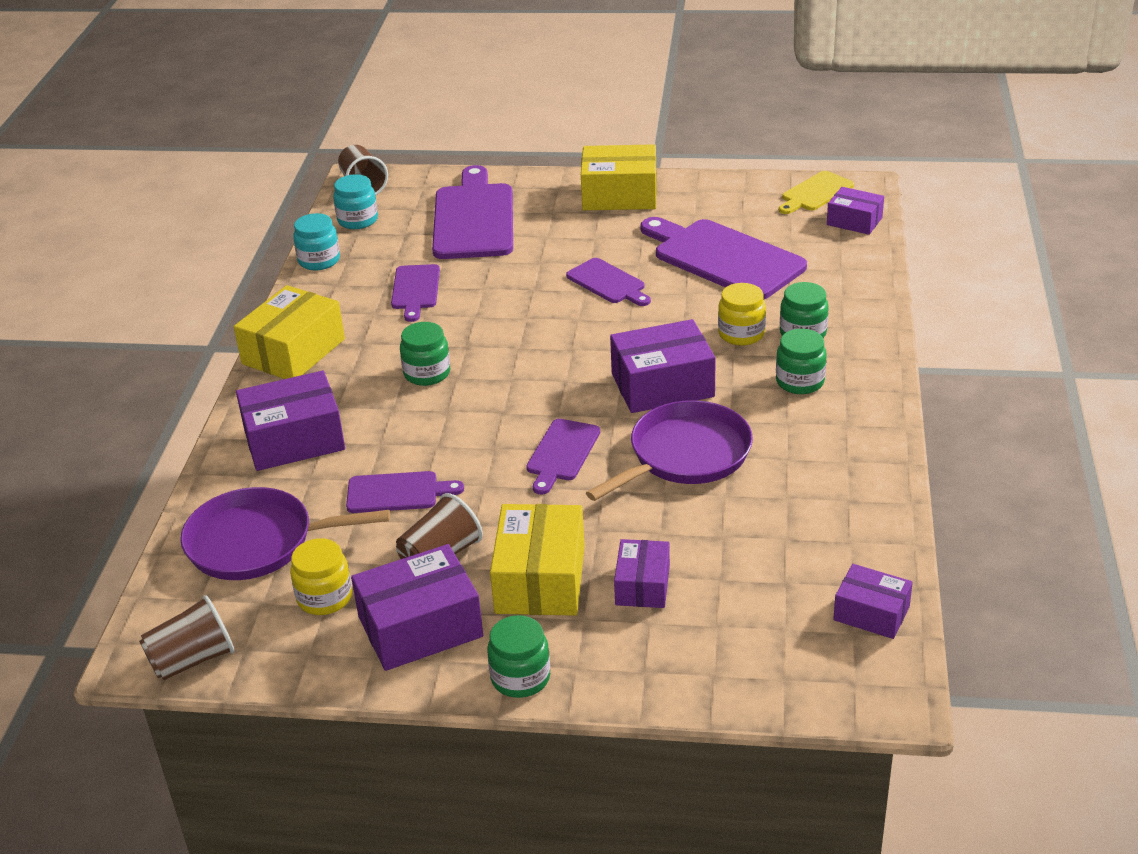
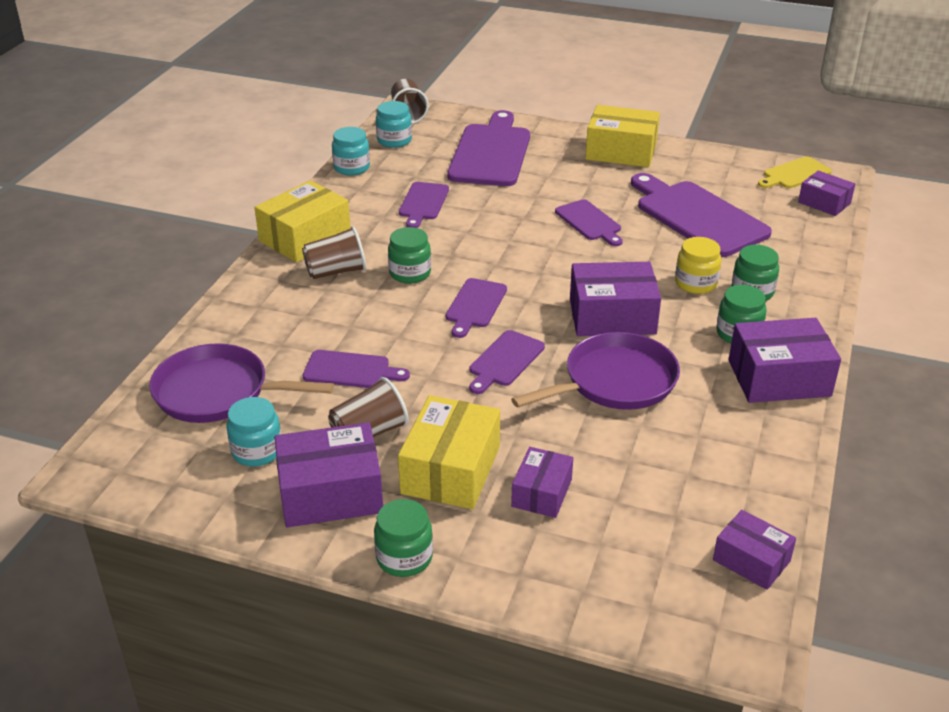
camera: 10 degrees right, 0 degrees up
(192, 659) = (125, 485): brown cup -> brown cup (336, 271)
(294, 439) = (279, 310): purple box -> purple box (779, 378)
(324, 597) = (257, 451): yellow jar -> turquoise jar
(511, 398) = (475, 306): none -> purple cutting board

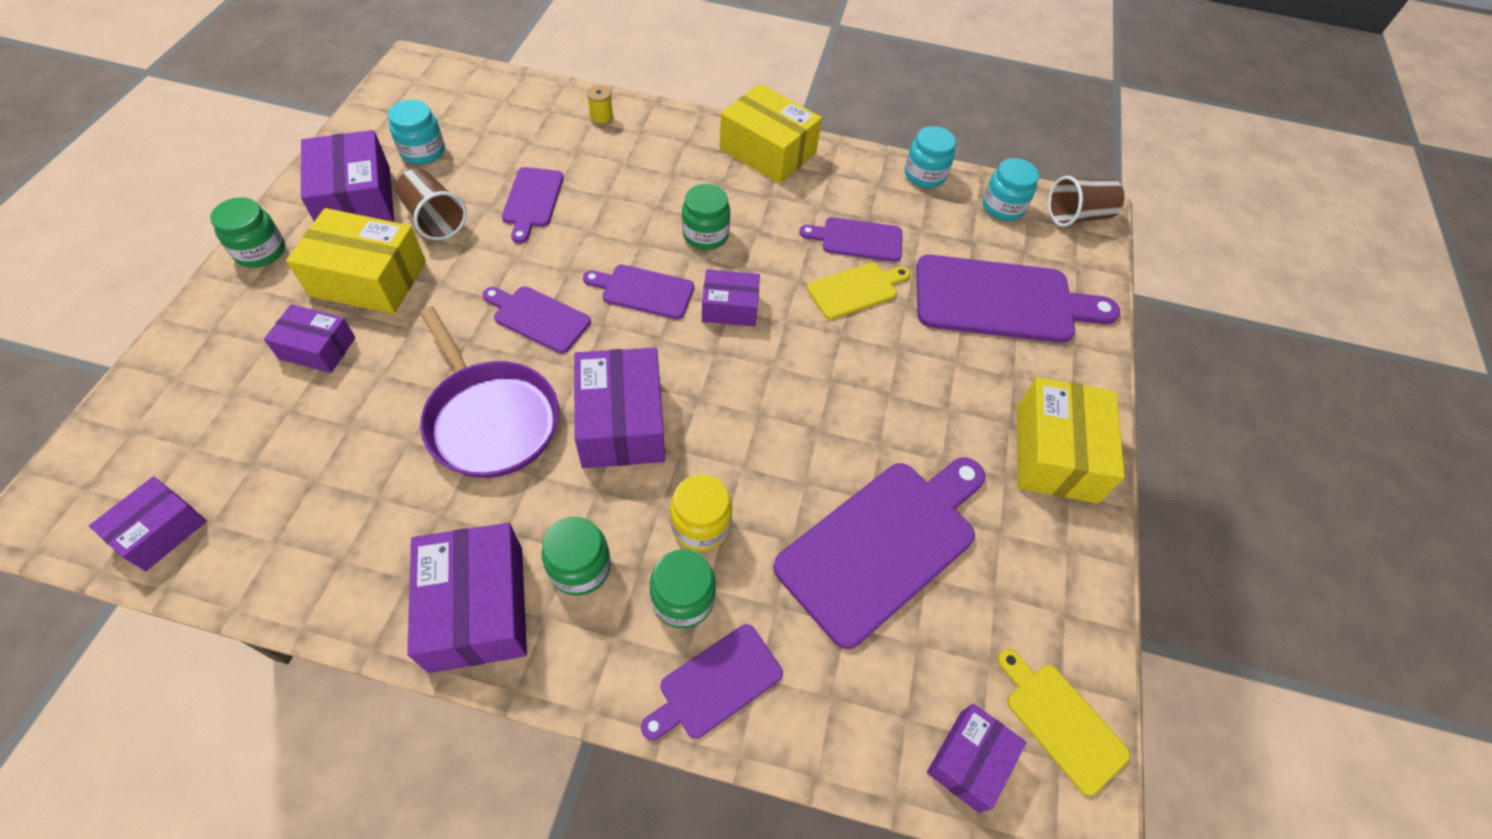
camera: 80 degrees right, 20 degrees up
(217, 392) = (508, 120): purple pan -> none
(231, 330) = (601, 118): none -> yellow spool
(336, 271) = (705, 178): brown cup -> none
(478, 208) = (855, 290): none -> yellow cutting board
(495, 264) = (730, 307): none -> purple box
(589, 222) = (842, 406): purple cutting board -> purple cutting board (716, 684)

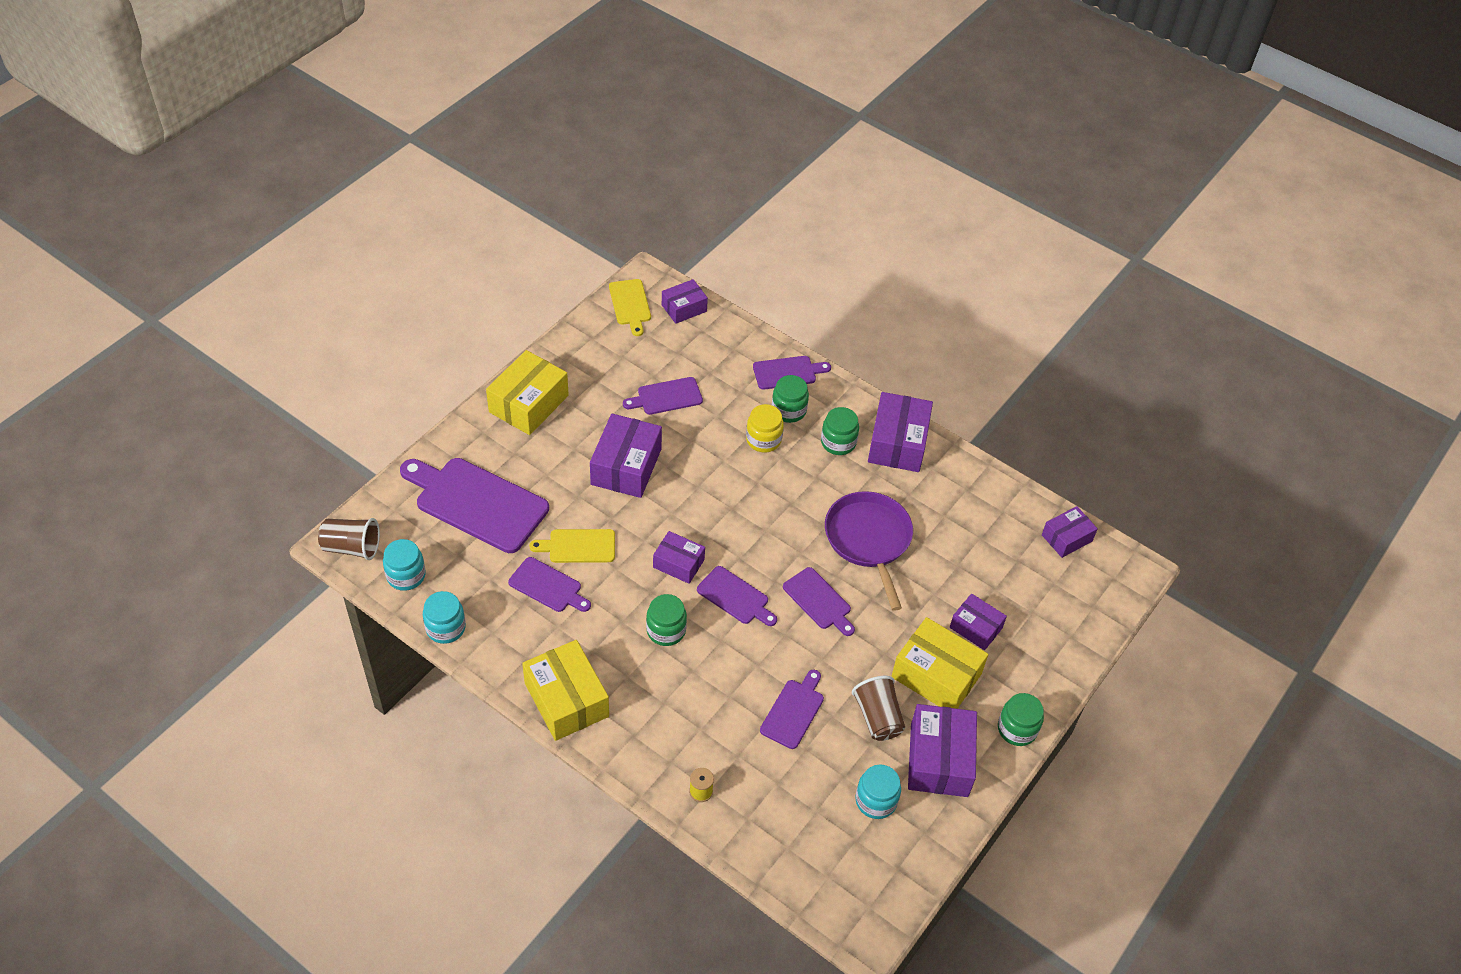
camera: 155 degrees left, 5 degrees down
(622, 422) = (786, 510): purple box -> purple box (626, 466)
(883, 544) = (666, 397): purple cutting board -> purple cutting board, size x0.53

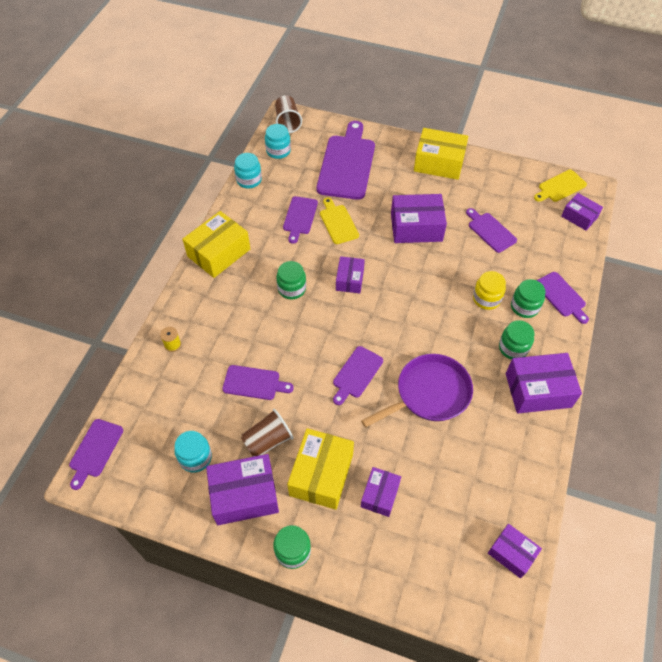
camera: 75 degrees right, 5 degrees up
(735, 597) = (336, 321): purple cutting board -> purple cutting board (95, 450)

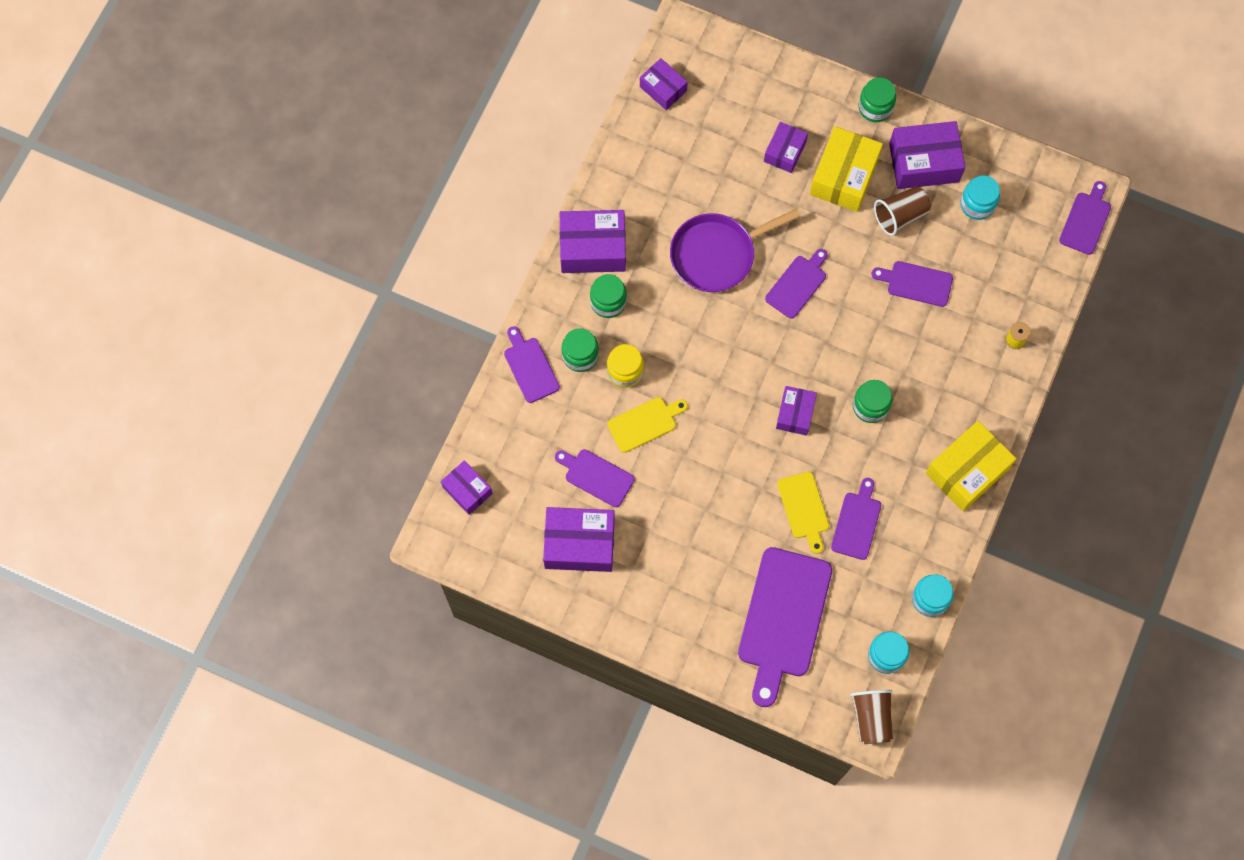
camera: 175 degrees left, 15 degrees up
(416, 227) = (696, 491): purple box -> purple box (579, 544)
(439, 163) = (644, 609): yellow box -> none
(490, 231) = (596, 476): purple cutting board -> purple cutting board turned 150 degrees clockwise
(560, 187) = (477, 547): yellow cutting board -> yellow cutting board (645, 423)

